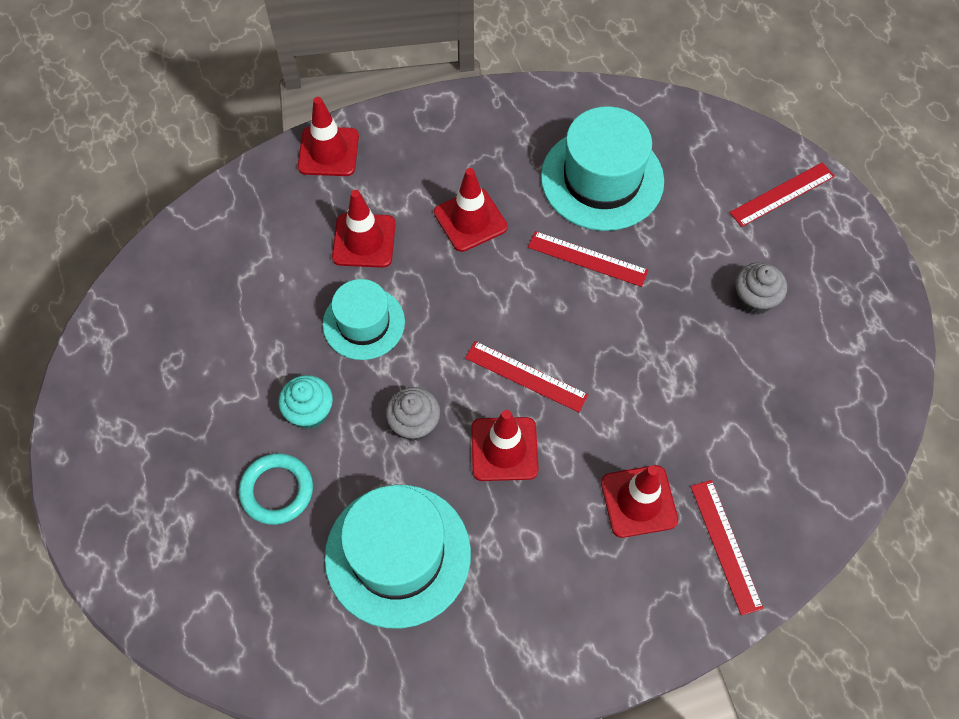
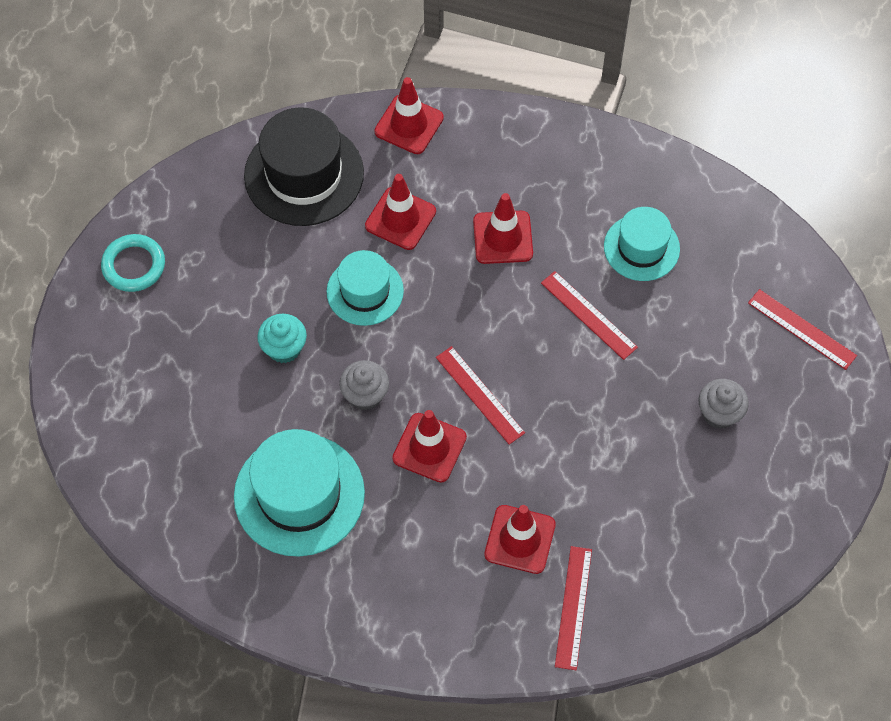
camera: 25 degrees right, 0 degrees up
(248, 236) = (304, 174): none -> black hat
(277, 490) = (227, 401): turquoise ring -> turquoise ring (134, 265)
(602, 179) = (641, 248): turquoise hat -> turquoise hat, size x0.62
(782, 194) = (802, 329): red ruler -> red ruler turned 45 degrees clockwise

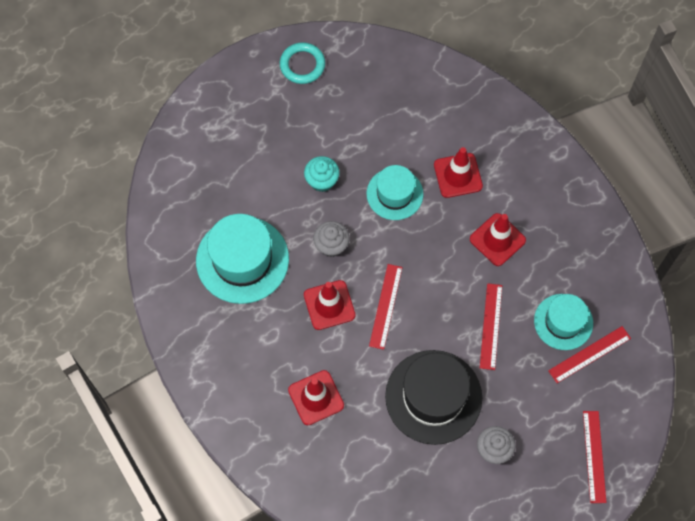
camera: 50 degrees right, 5 degrees up
(304, 174) = (438, 103): black hat -> black hat (433, 397)
(409, 125) = (523, 131): red traffic cone -> none
(573, 607) = (299, 459): red ruler -> red ruler (589, 354)

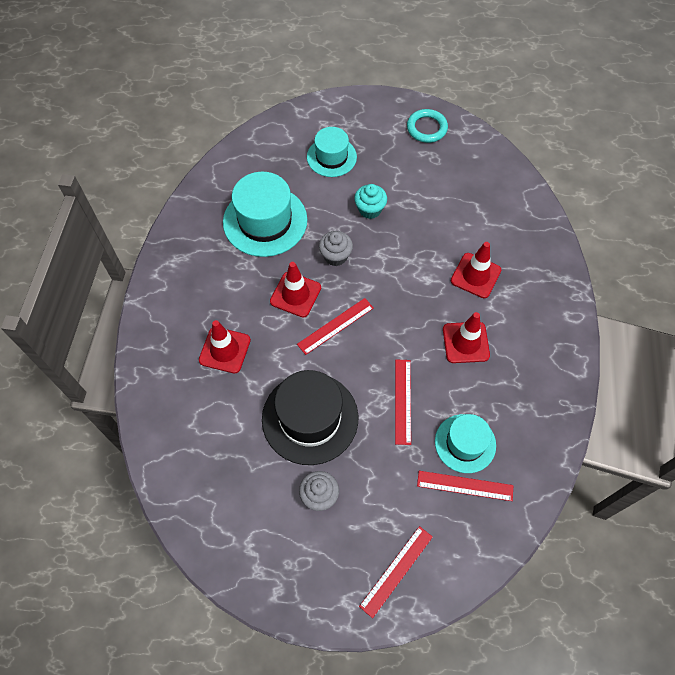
camera: 40 degrees right, 5 degrees down
(394, 194) = (415, 254): turquoise hat -> turquoise hat (331, 157)
(490, 326) = (402, 401): red ruler -> red ruler turned 45 degrees counterclockwise

